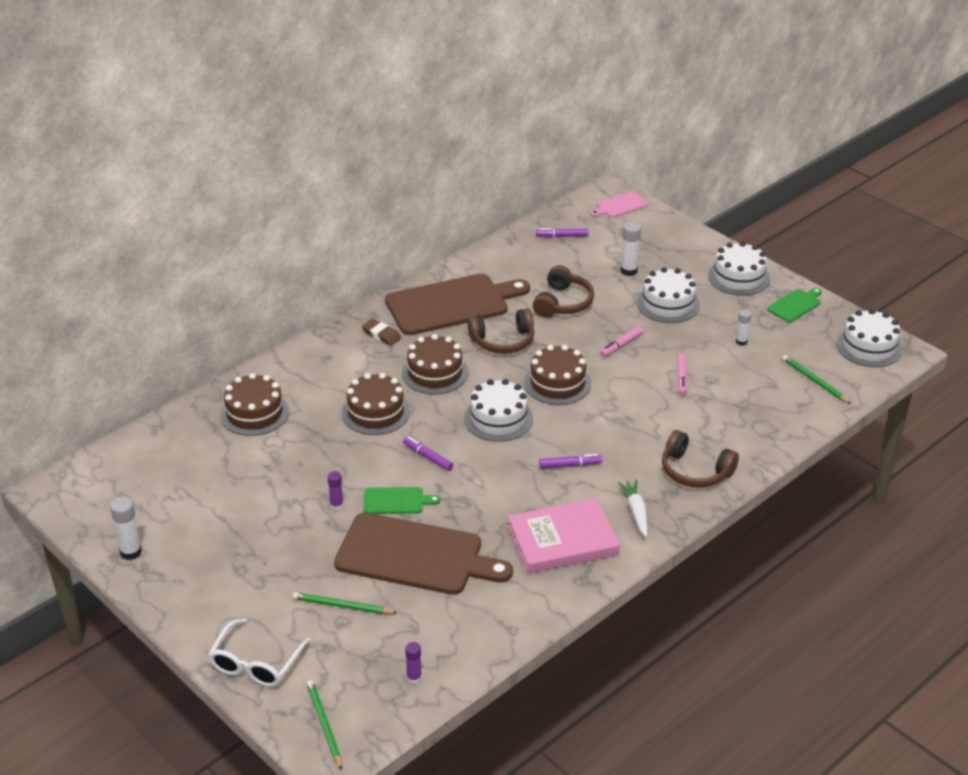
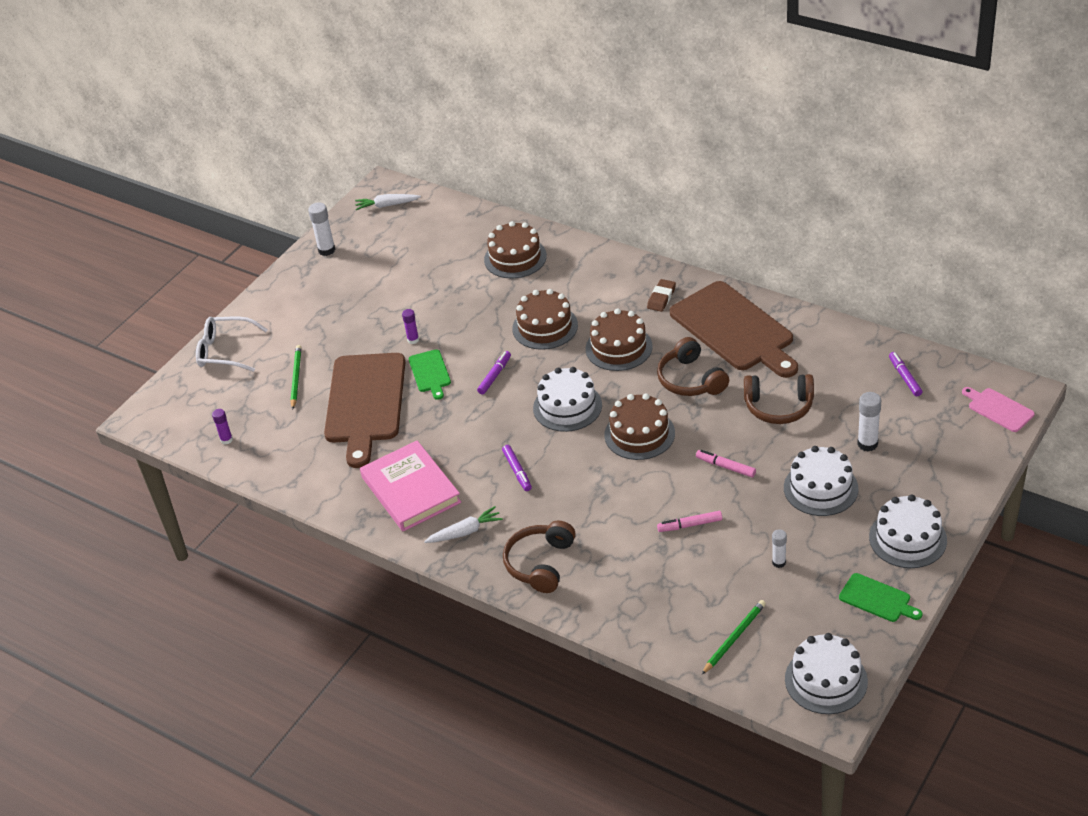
camera: 80 degrees right, 5 degrees up
(87, 492) = (387, 205): none -> white carrot
(324, 725) = (170, 405): green pencil -> none

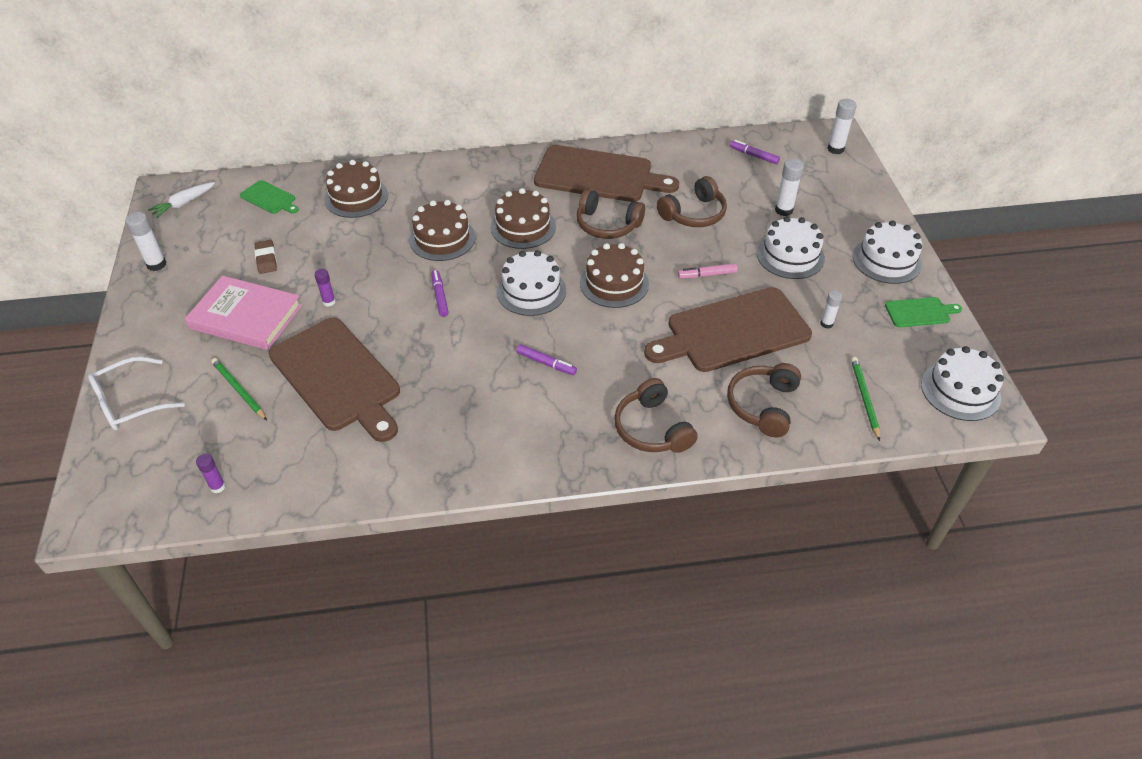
camera: 45 degrees left, 5 degrees up
(410, 490) = (465, 431): pink book -> pink book (246, 317)
(430, 373) = (375, 322): green cutting board -> green cutting board (269, 198)
(465, 532) = (557, 439): white carrot -> none
(644, 595) = (763, 405): none -> brown headphones
(661, 298) = (516, 177): brown eraser -> brown eraser (266, 259)
(690, 525) = (732, 331): pink marker -> brown cutting board
(998, 409) = (835, 149): pink cutting board -> white glue stick

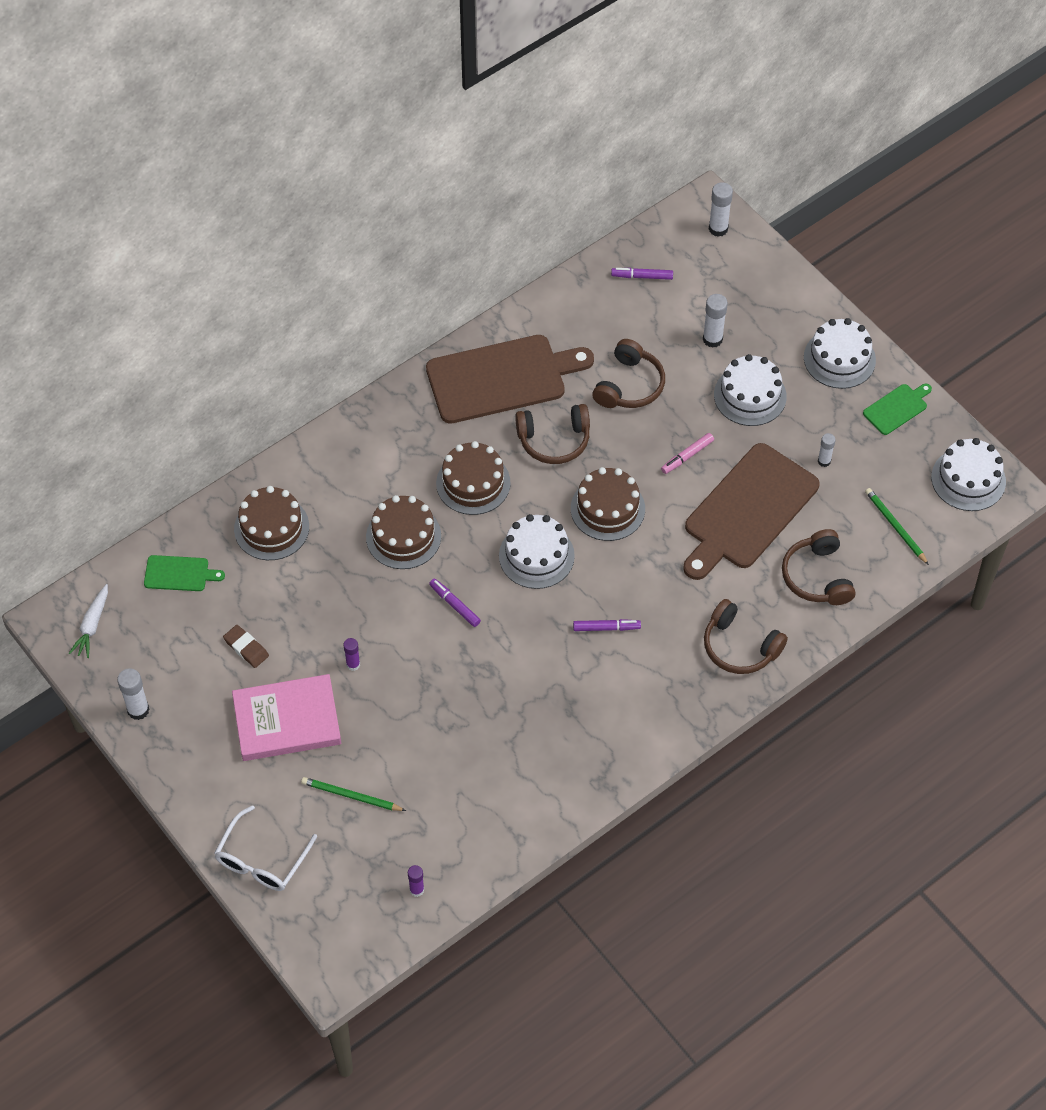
camera: 30 degrees left, 10 degrees up
(337, 377) = (430, 738): brown cutting board -> none

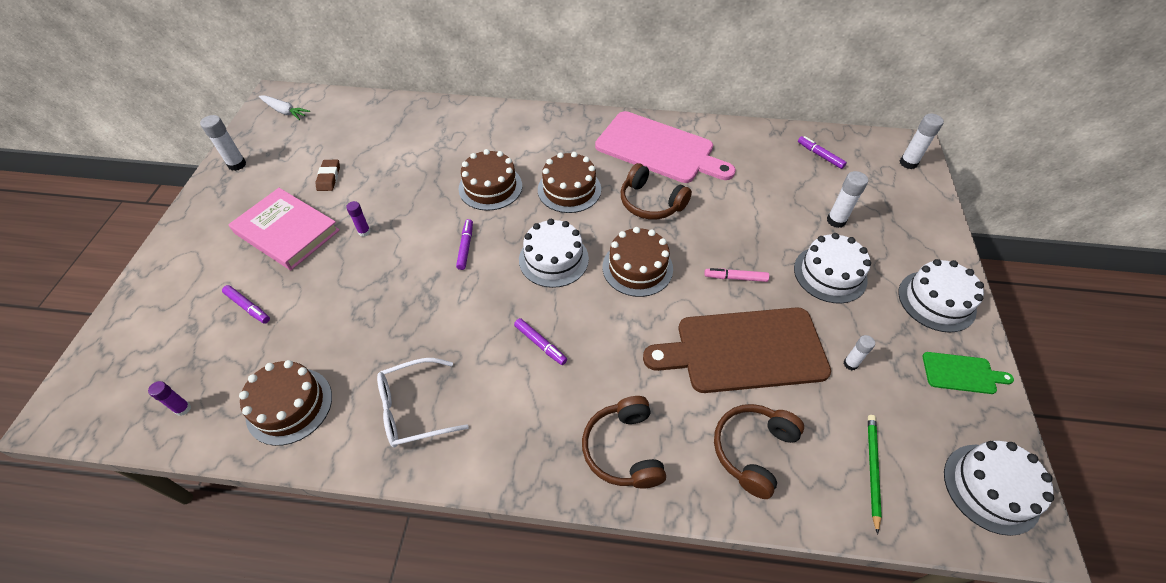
camera: 45 degrees right, 5 degrees down
(92, 625) = (285, 111): white carrot -> white carrot turned 120 degrees counterclockwise
(179, 574) = (356, 119): green cutting board -> none
(262, 860) = (151, 298): white glasses -> white glasses (413, 409)
(271, 528) = (430, 131): brown cake -> brown cake (289, 405)
(351, 796) = (248, 307): green pencil -> purple marker
(502, 378) = (659, 149): brown cutting board -> pink cutting board
(629, 385) = (741, 207): brown headphones -> none

